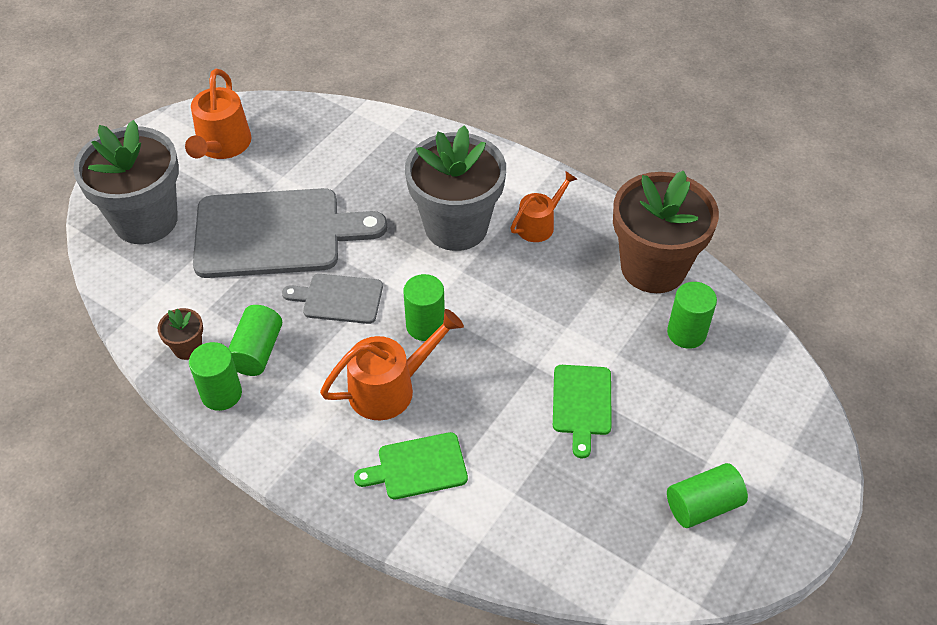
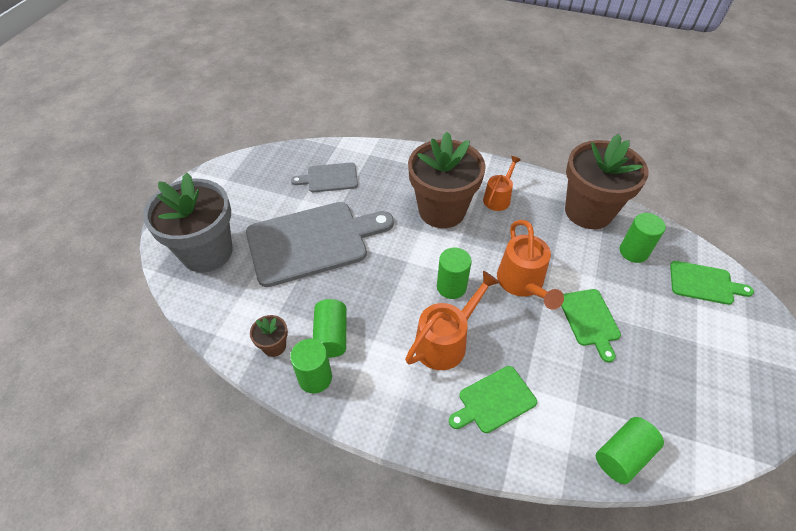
camera: 15 degrees left, 0 degrees up
(222, 146) = (249, 187): orange watering can -> orange watering can (523, 283)
(339, 299) = (379, 281): grey cutting board -> grey cutting board (329, 178)
(456, 226) = (442, 210): grey flower pot -> brown flower pot
(703, 505) = (713, 377): green cylinder -> green cylinder (623, 455)
(760, 393) = (704, 283): none -> green cutting board

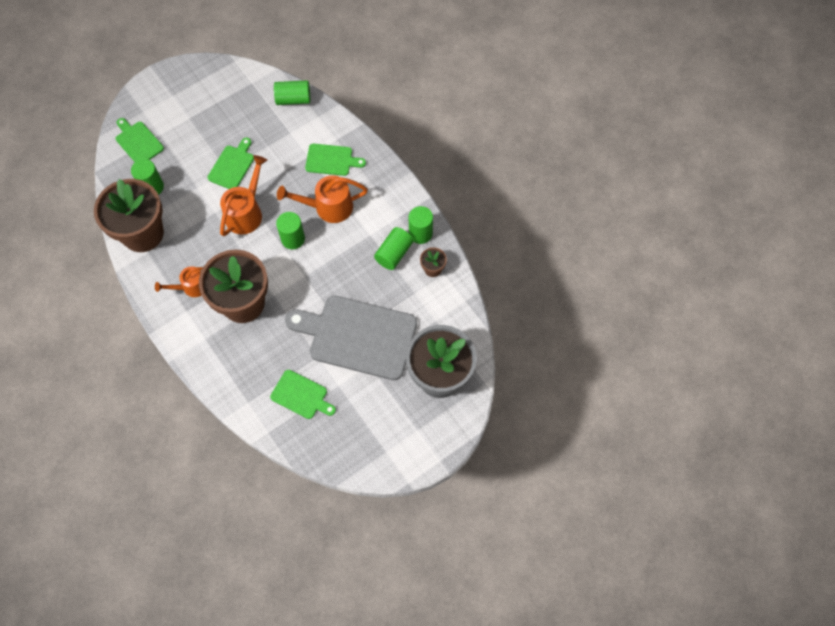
camera: 145 degrees left, 15 degrees up
(329, 178) = (301, 395): grey cutting board -> green cutting board

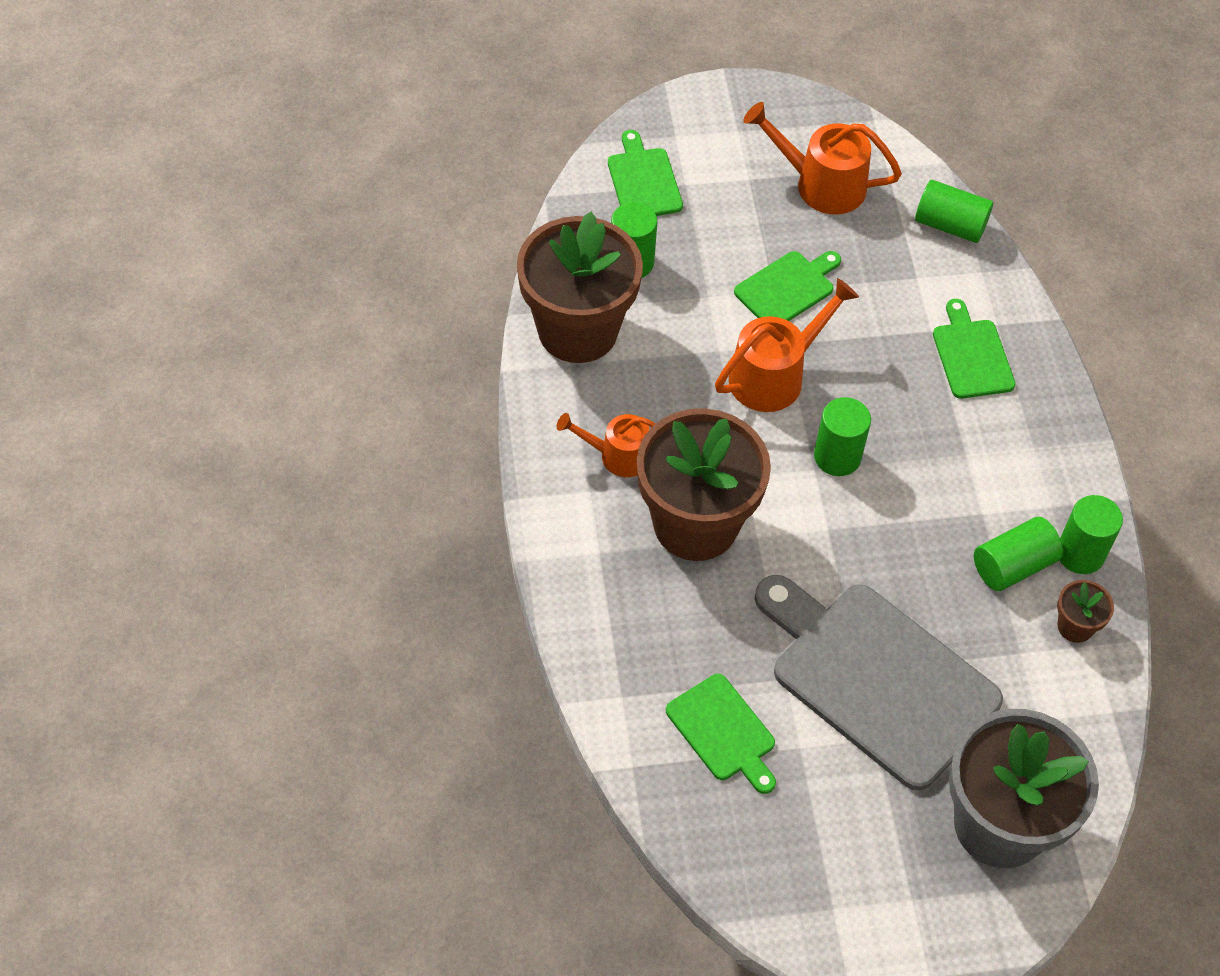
camera: 25 degrees right, 10 degrees down
(328, 207) = (926, 431): orange watering can -> orange watering can (820, 184)
(331, 160) = (971, 355): green cutting board -> green cutting board turned 135 degrees counterclockwise

